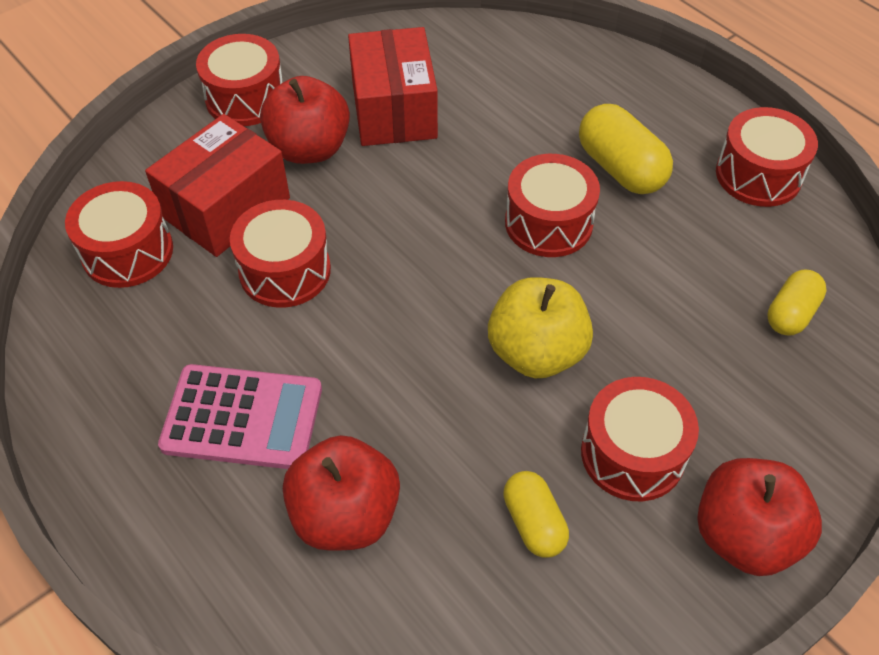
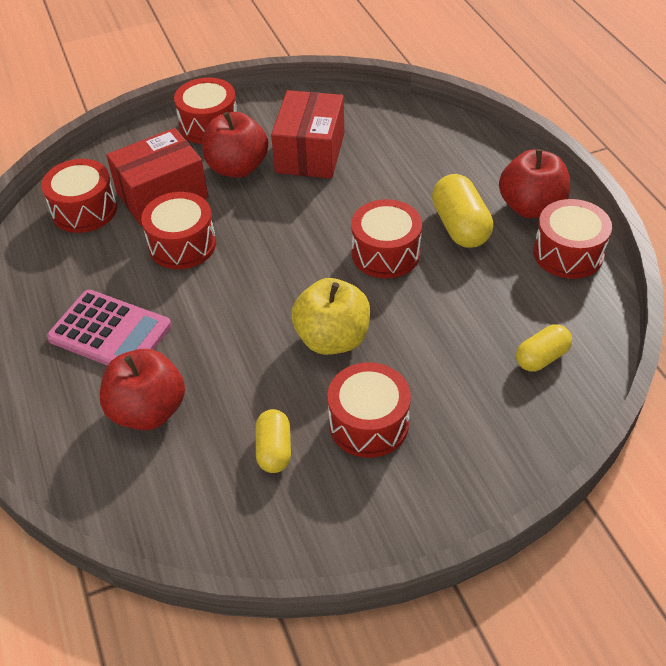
camera: 20 degrees right, 5 degrees down
(744, 535) = (424, 499): red apple -> red apple (531, 207)

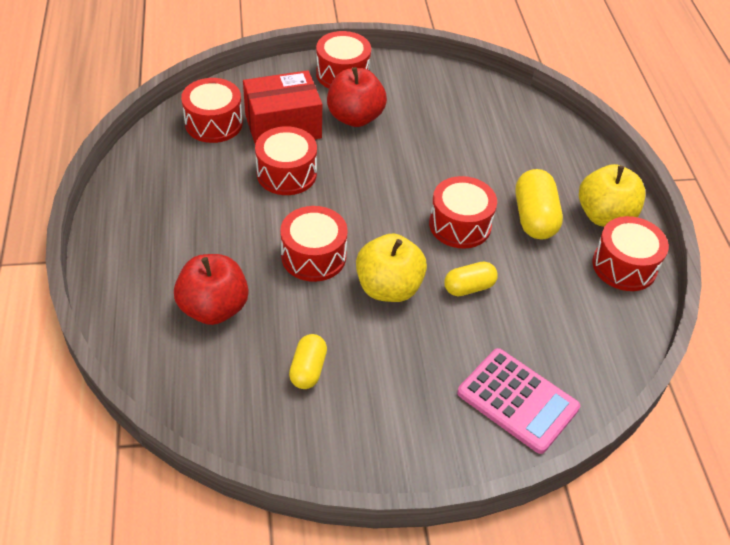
camera: 10 degrees right, 0 degrees up
(110, 332) = (202, 234): pink calculator -> pink calculator (517, 400)
(310, 153) = (423, 119): red box -> none
(368, 423) = (396, 369): red drum -> red drum (313, 256)
(531, 207) = (604, 216): red apple -> yellow apple
(541, 357) = (567, 352): yellow capsule -> yellow capsule (469, 287)

